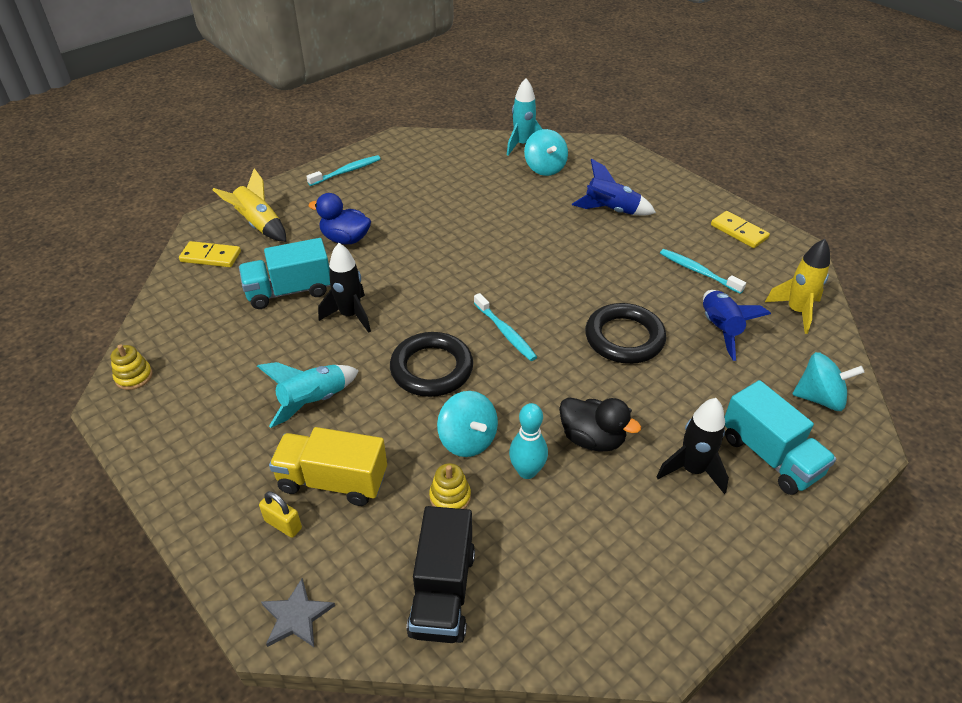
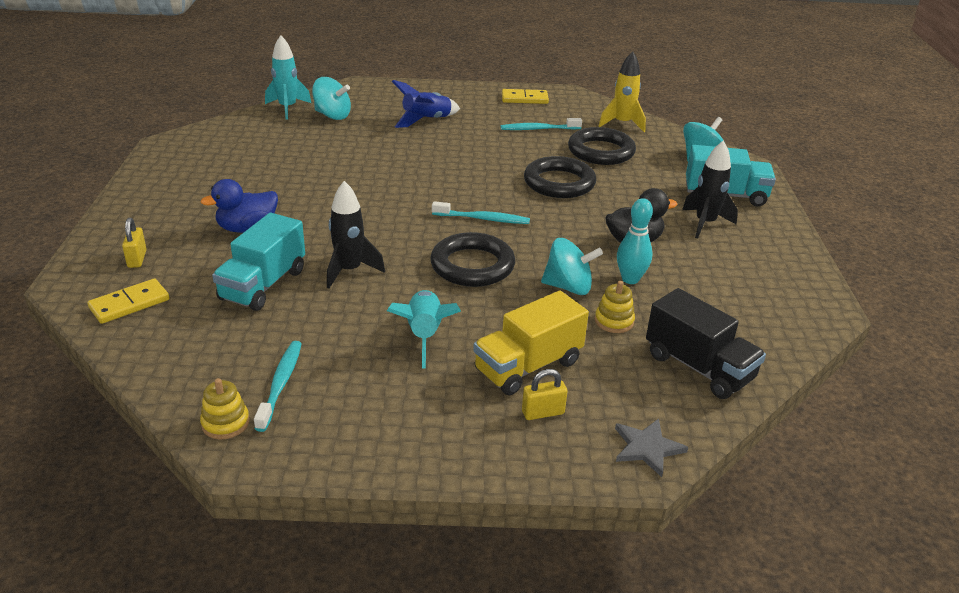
camera: 50 degrees left, 10 degrees down
(259, 225) = (137, 259): yellow rocket -> yellow padlock
(346, 171) = (155, 185): turquoise toothbrush -> turquoise toothbrush (280, 384)
(720, 329) = (601, 151): blue rocket -> black ring

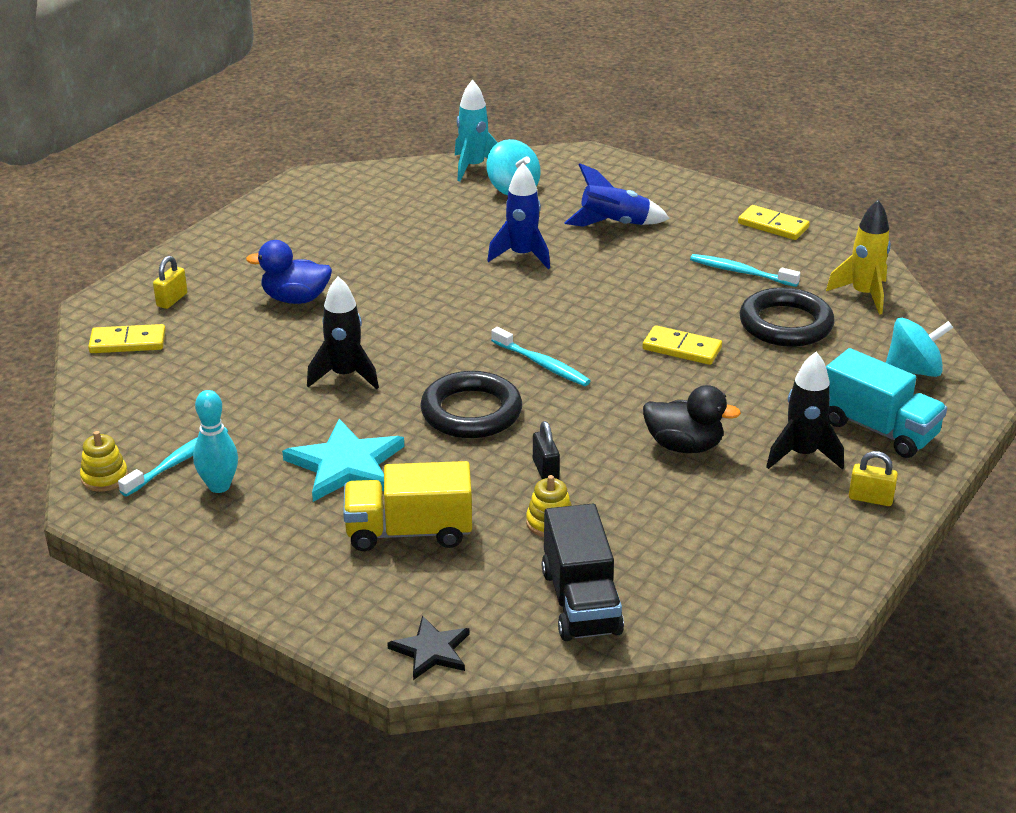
camera: 35 degrees right, 0 degrees up
(263, 285) = (253, 363): turquoise truck -> none
(387, 154) = (522, 256): none -> blue rocket
(424, 335) = (346, 465): turquoise rocket -> turquoise star
(543, 413) = (373, 579): yellow padlock -> yellow padlock (870, 498)
(559, 183) = (681, 349): black ring -> yellow domino
(568, 287) = (545, 470): turquoise spinning top -> black padlock
(630, 279) = (625, 486): turquoise bowling pin -> turquoise bowling pin (219, 486)
(647, 448) = (431, 650): grey star -> black star

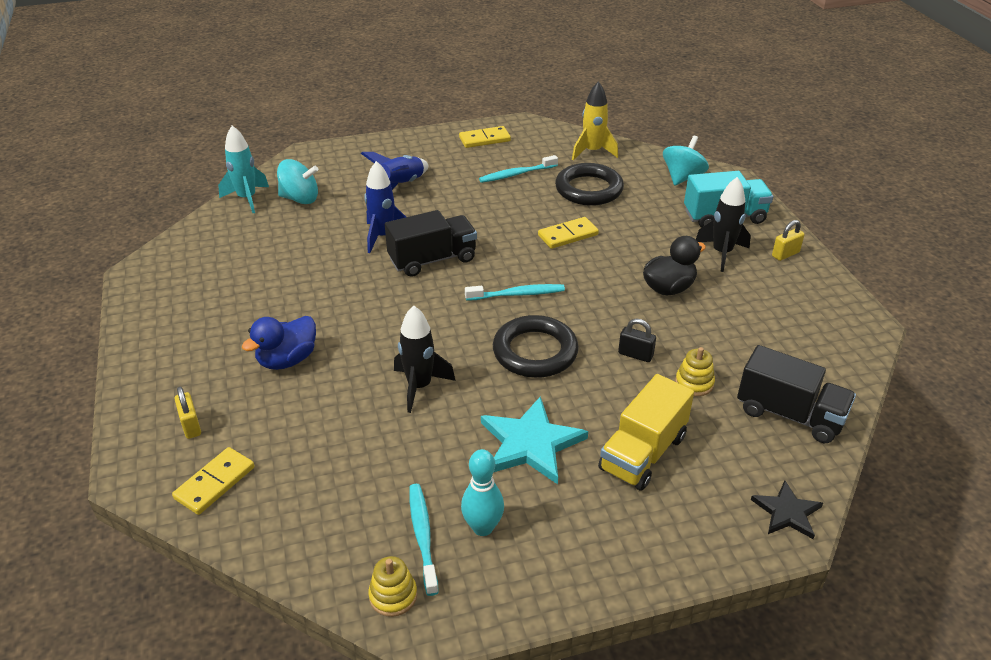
camera: 50 degrees left, 5 degrees up
(526, 296) = (432, 260): none -> black truck

